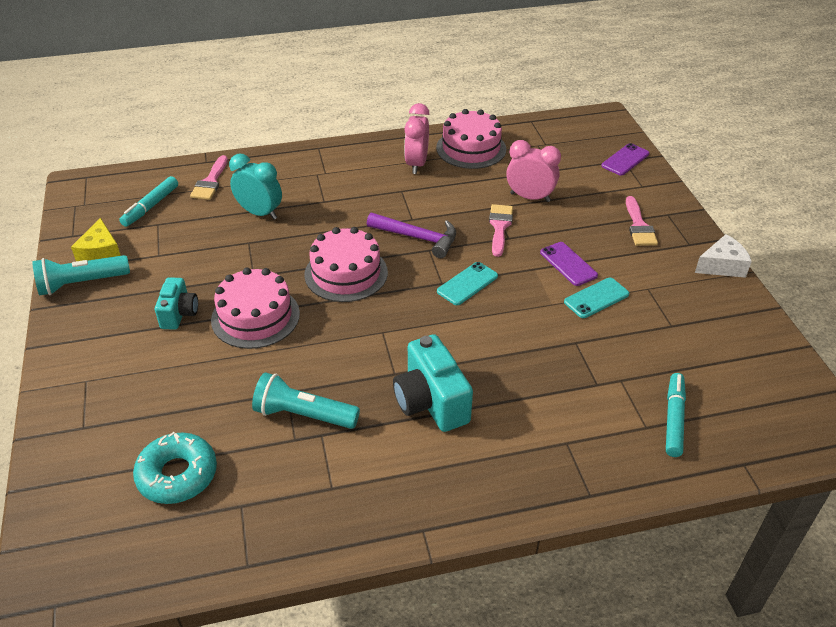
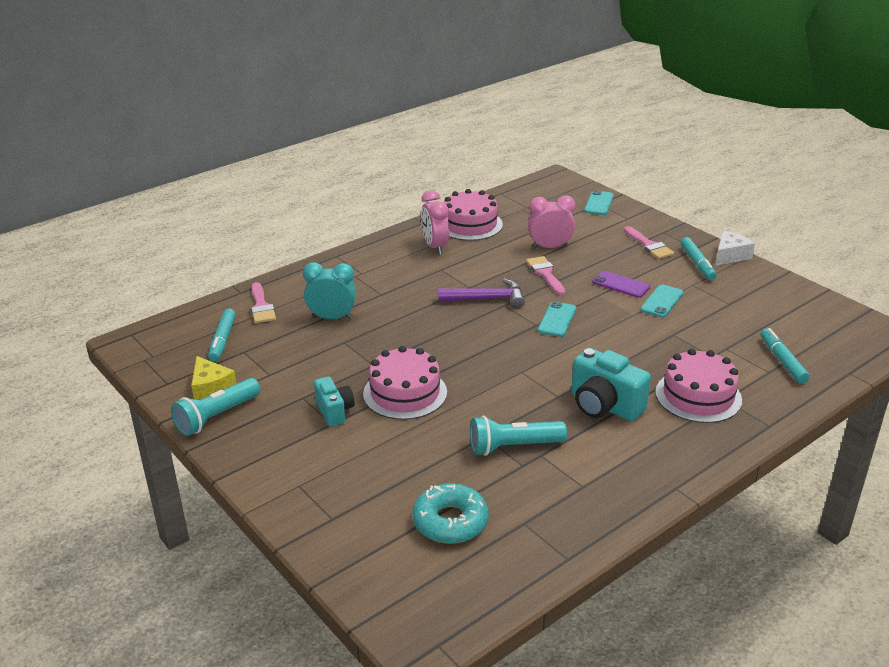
camera: 25 degrees left, 10 degrees down
(346, 273) = (452, 340): pink cake -> pink cake (698, 396)
(625, 160) = (599, 203): purple phone -> turquoise phone
(675, 264) = (697, 263): none -> turquoise marker

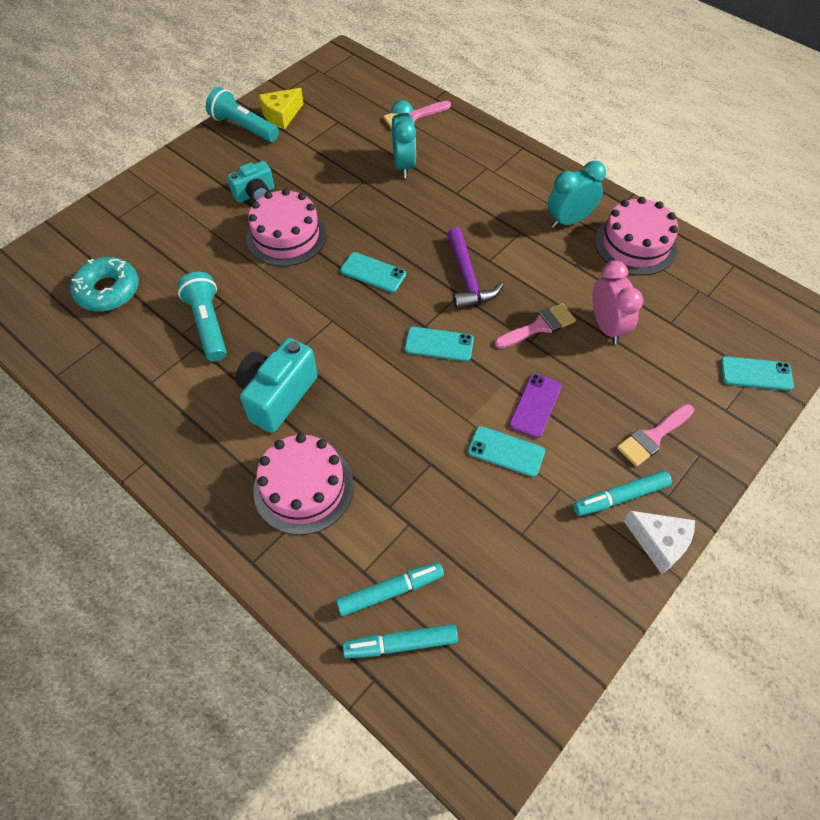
camera: 80 degrees right, 25 degrees up
(223, 340) = (353, 105): turquoise marker -> turquoise marker (401, 644)
(435, 247) = (569, 220): pink clock -> turquoise clock
(468, 345) = (373, 272): none -> turquoise phone

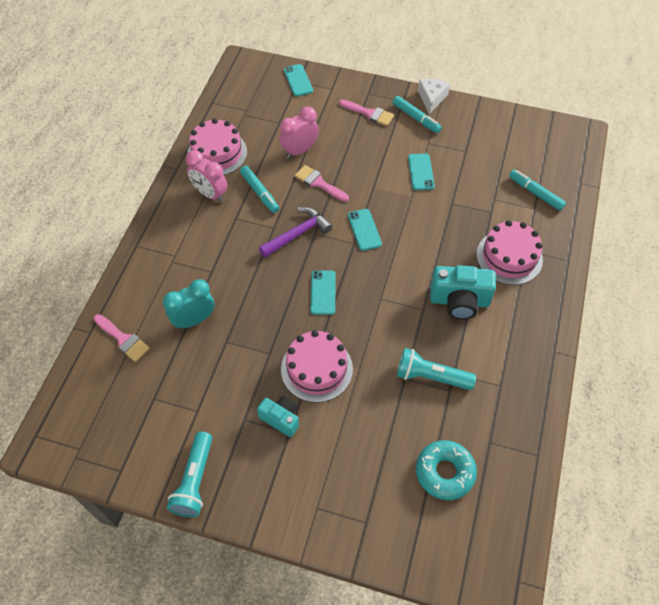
camera: 115 degrees left, 0 degrees up
(208, 324) = (431, 376): turquoise flashlight -> turquoise flashlight turned 60 degrees clockwise
(281, 115) = (163, 454): yellow cheese -> none
(401, 644) = (556, 179): turquoise marker -> turquoise marker (259, 192)
(535, 405) = (381, 168): purple phone -> none
(569, 220) = (210, 194): turquoise clock -> pink clock

